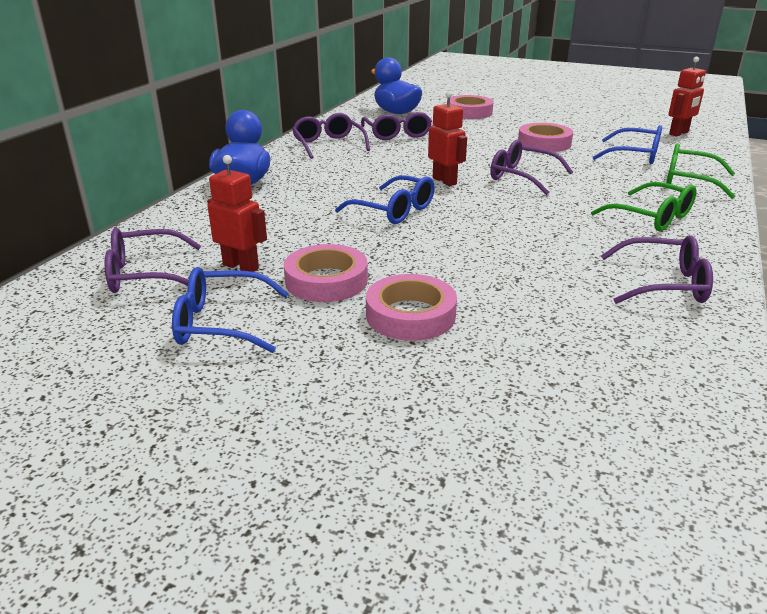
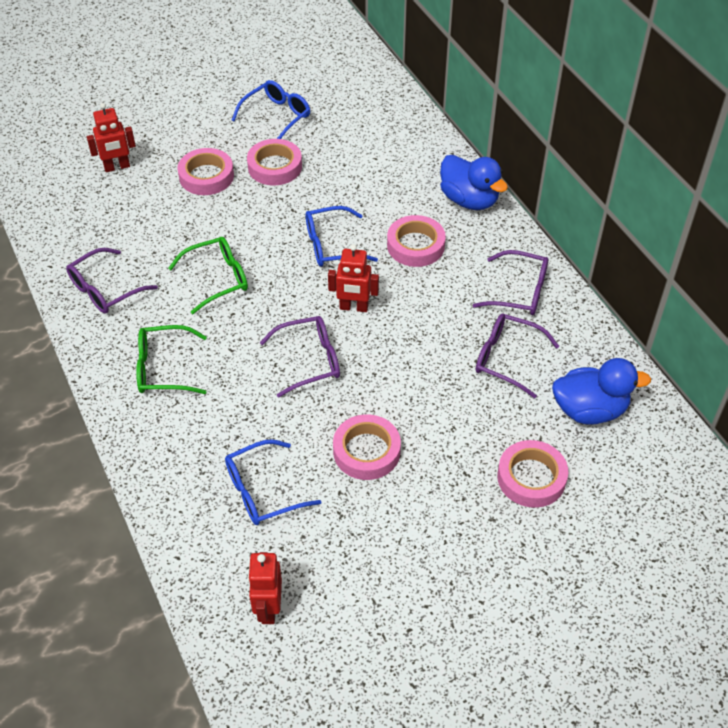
camera: 130 degrees right, 20 degrees up
(144, 274) = (360, 110): purple glasses -> none
(241, 266) = (329, 145): red robot -> red robot (117, 167)
(336, 183) = (415, 245): none -> pink tape
(688, 181) = (177, 464): green glasses -> green glasses (218, 279)

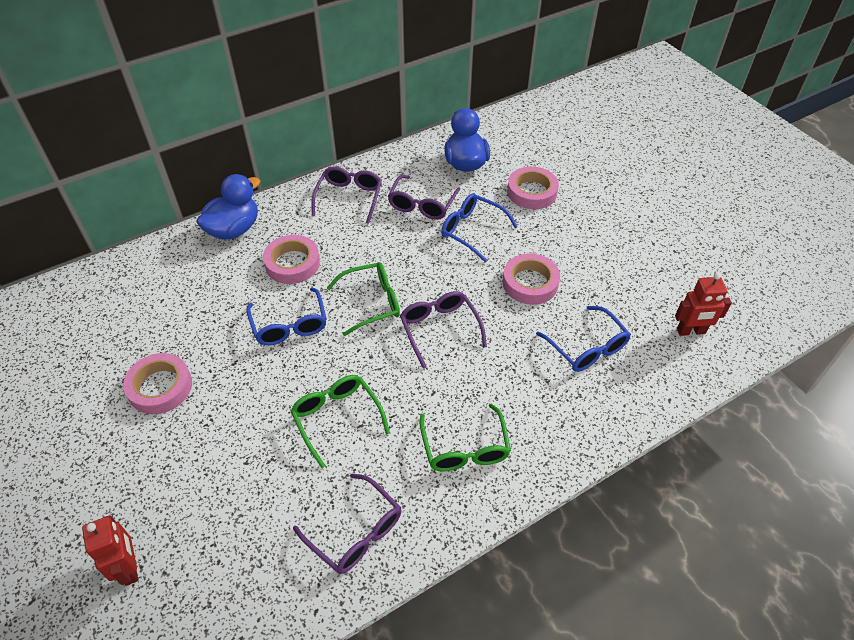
camera: 95 degrees left, 0 degrees up
(206, 176) = (166, 455): pink tape -> none
(277, 116) = (67, 395): blue glasses -> blue glasses (472, 230)
(353, 307) = (372, 302): red robot -> green glasses

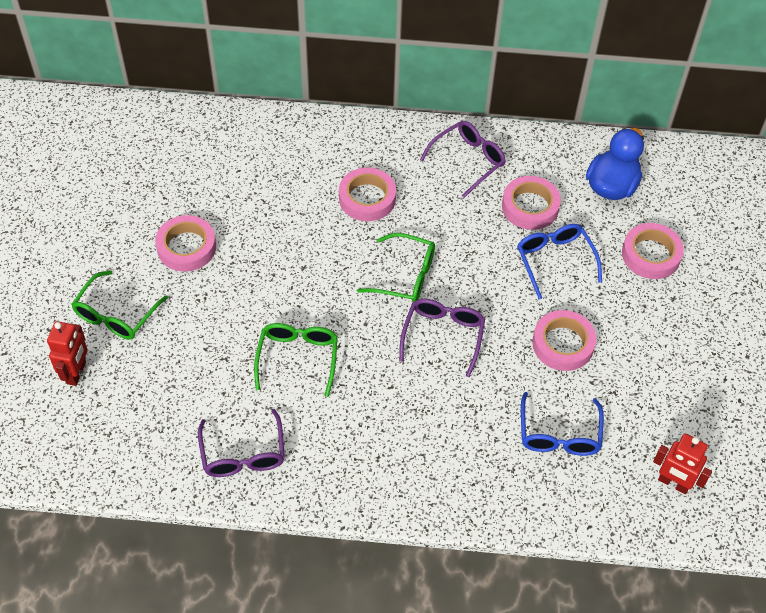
camera: 35 degrees right, 5 degrees up
(234, 229) = (343, 136): blue duck -> none
(289, 325) = (321, 255): blue glasses -> none
(422, 205) = (530, 207): purple glasses -> pink tape
(465, 448) = (377, 448): green glasses -> green glasses (116, 315)

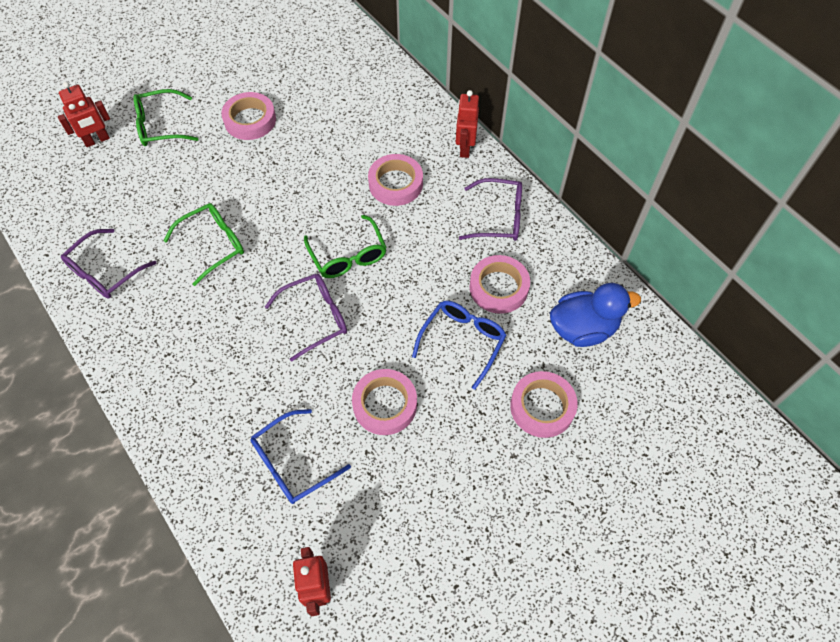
camera: 50 degrees right, 5 degrees up
(380, 132) = (464, 148): none -> red robot

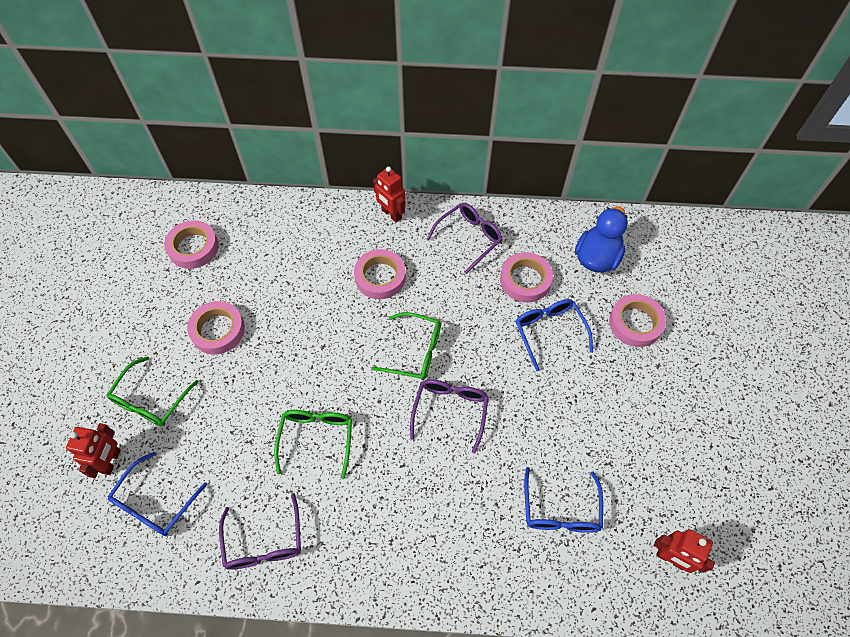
camera: 50 degrees left, 0 degrees up
(85, 187) = (154, 503): none -> blue glasses
(385, 404) = (560, 415): pink tape -> pink tape (193, 247)

